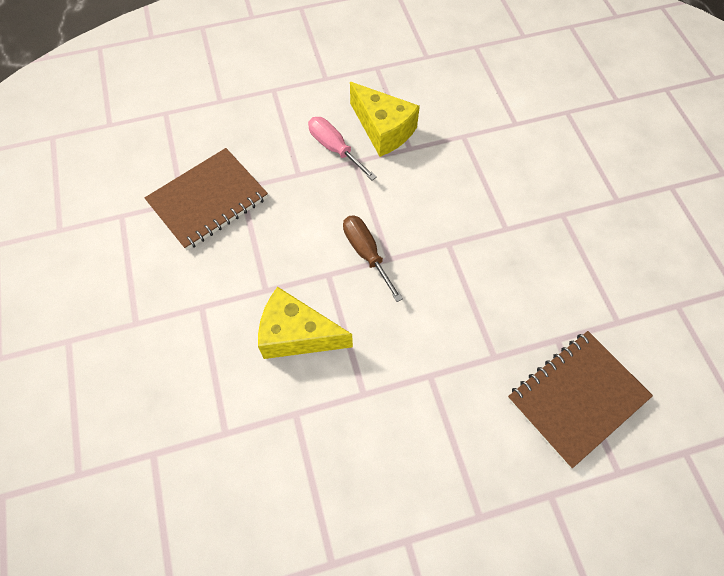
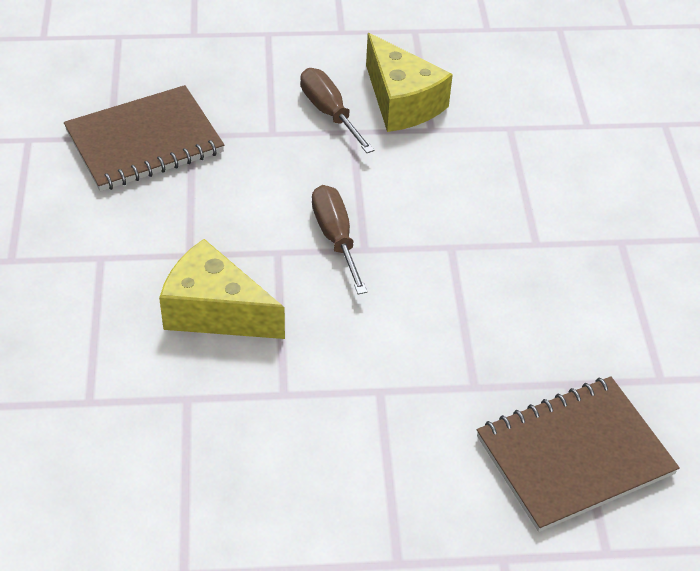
camera: 10 degrees right, 15 degrees down
(334, 148) = (329, 112): pink screwdriver -> brown screwdriver

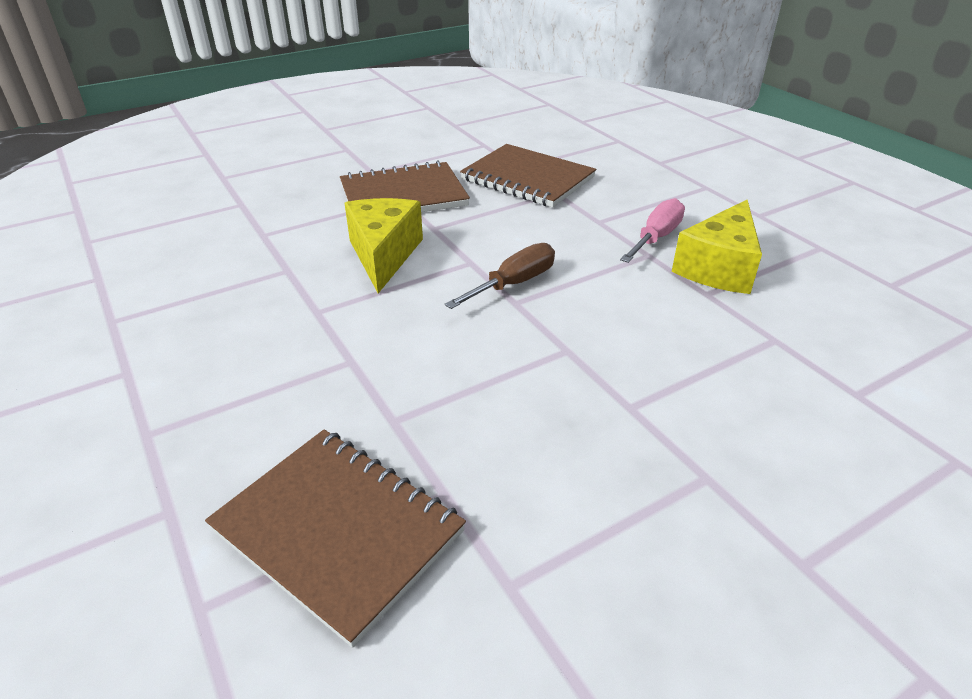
camera: 65 degrees right, 10 degrees down
(96, 253) = (403, 195): none -> brown notebook
(329, 112) = (656, 237): brown screwdriver -> pink screwdriver

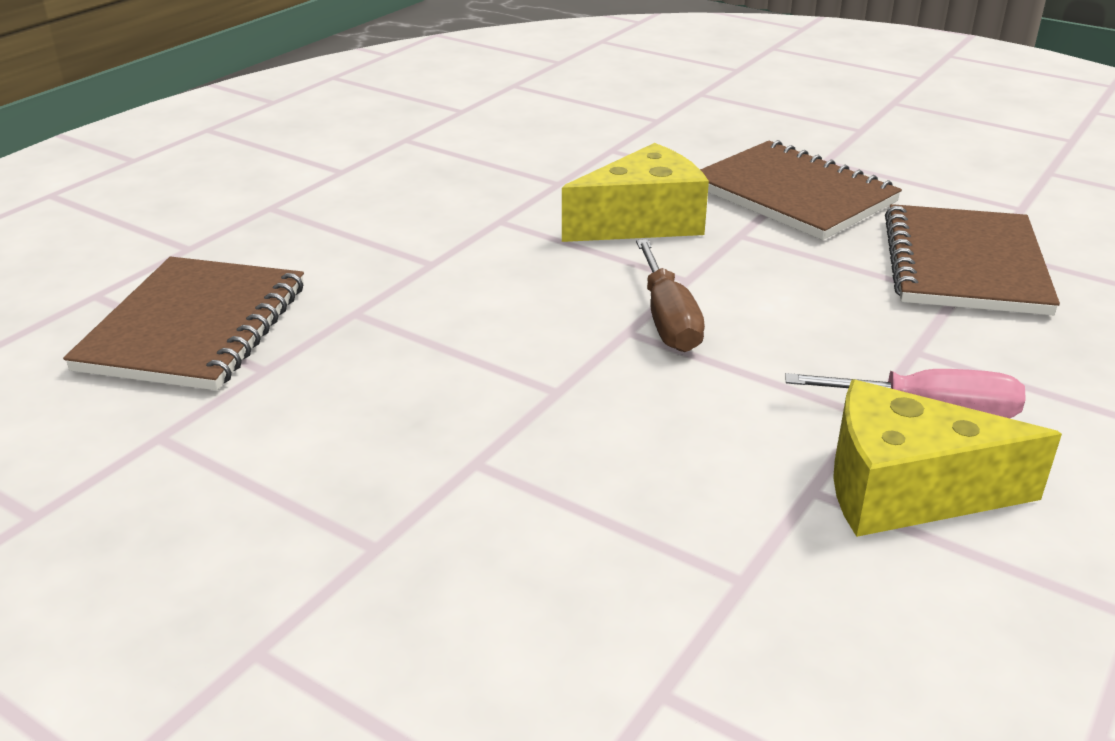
camera: 65 degrees right, 5 degrees down
(514, 284) = (668, 320): brown screwdriver -> brown screwdriver turned 60 degrees clockwise

